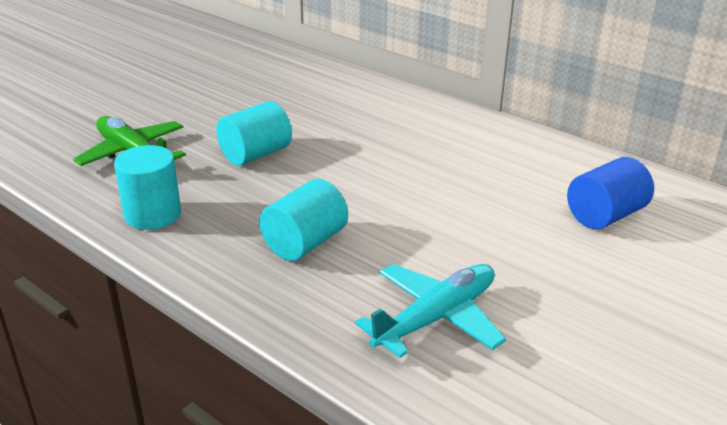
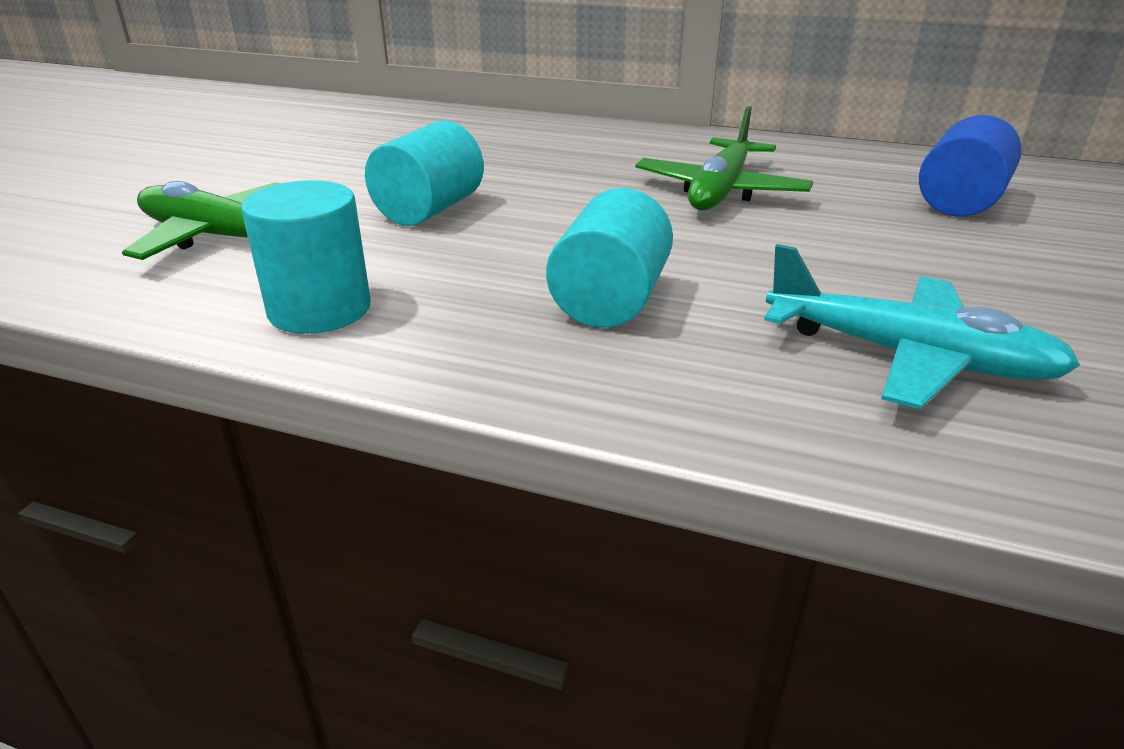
camera: 20 degrees left, 0 degrees up
(435, 318) = (907, 356): turquoise plane -> turquoise plane turned 90 degrees clockwise
(447, 173) = (720, 191): none -> green plane

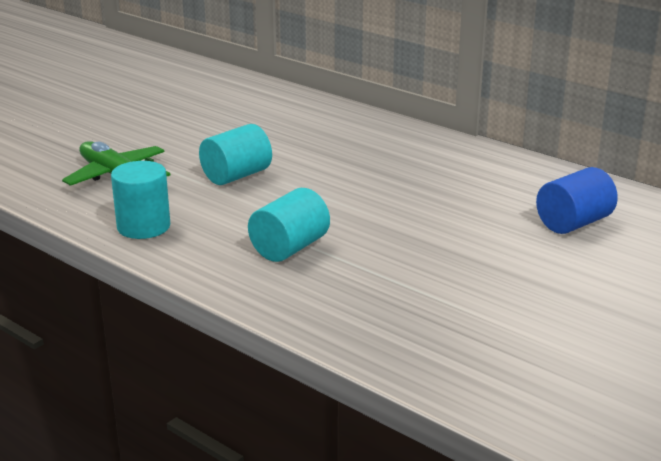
camera: 20 degrees right, 5 degrees down
(720, 191) = (424, 190): green plane -> none
(907, 356) = (412, 304): turquoise plane -> none

